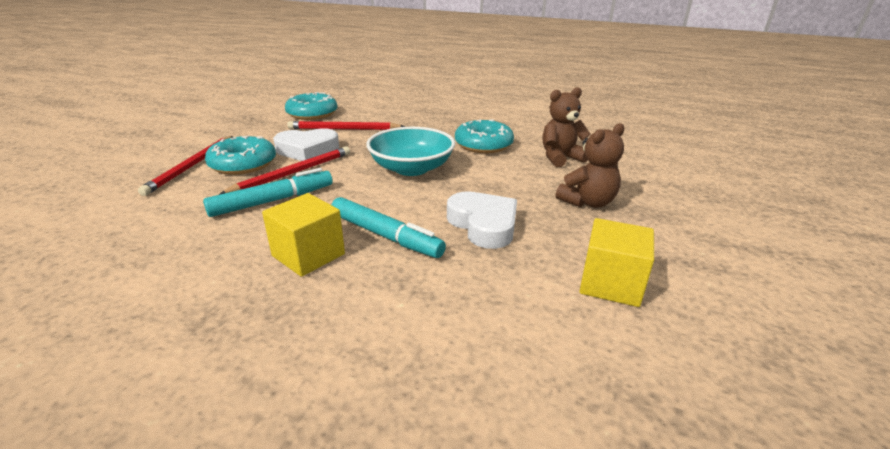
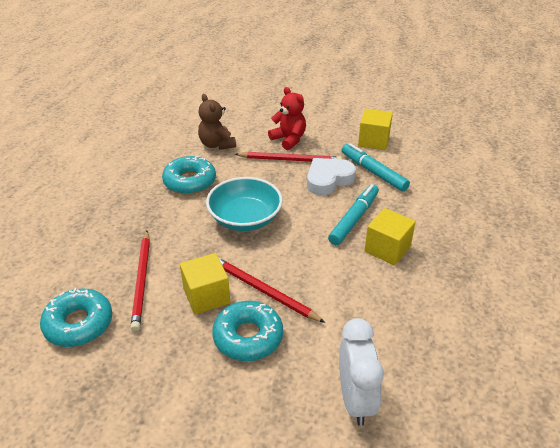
camera: 95 degrees left, 10 degrees up
(116, 205) = (355, 399): none -> white clock
(191, 166) = (258, 381): red pencil -> red pencil (290, 160)
(273, 201) = (320, 289): turquoise marker -> turquoise marker (373, 172)
(307, 150) = (206, 296): white heart -> yellow cube
(587, 202) = (289, 139): brown teddy bear -> red teddy bear

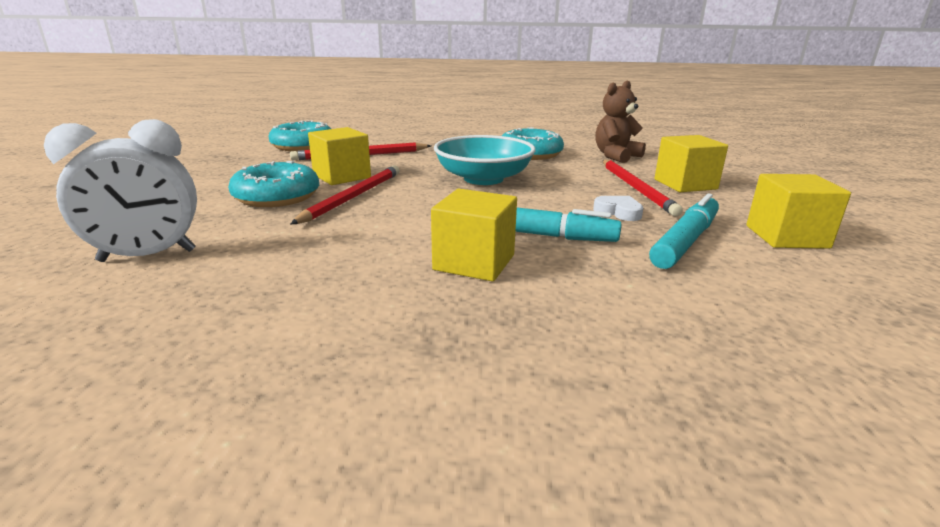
camera: 75 degrees right, 15 degrees down
(289, 139) = (685, 184): red teddy bear -> yellow cube
(328, 179) = (618, 212): white heart -> white heart, size x0.54

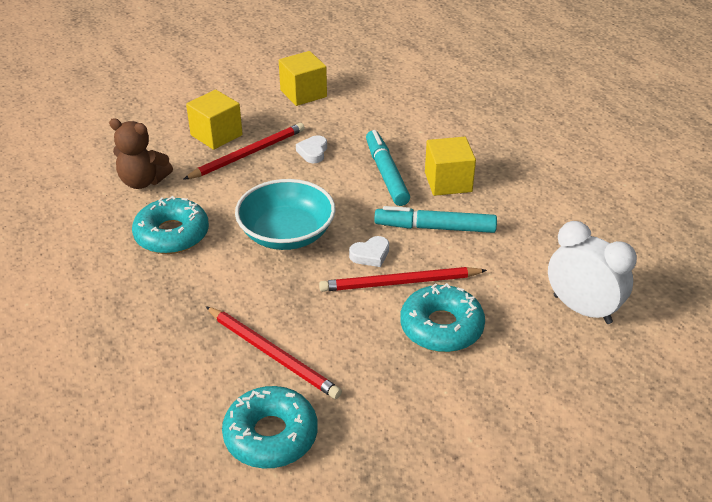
camera: 120 degrees left, 15 degrees up
(342, 176) = (356, 322): yellow cube -> none
(407, 196) = (370, 255): none -> white heart
(685, 241) = (344, 122): turquoise marker -> turquoise marker (435, 228)

